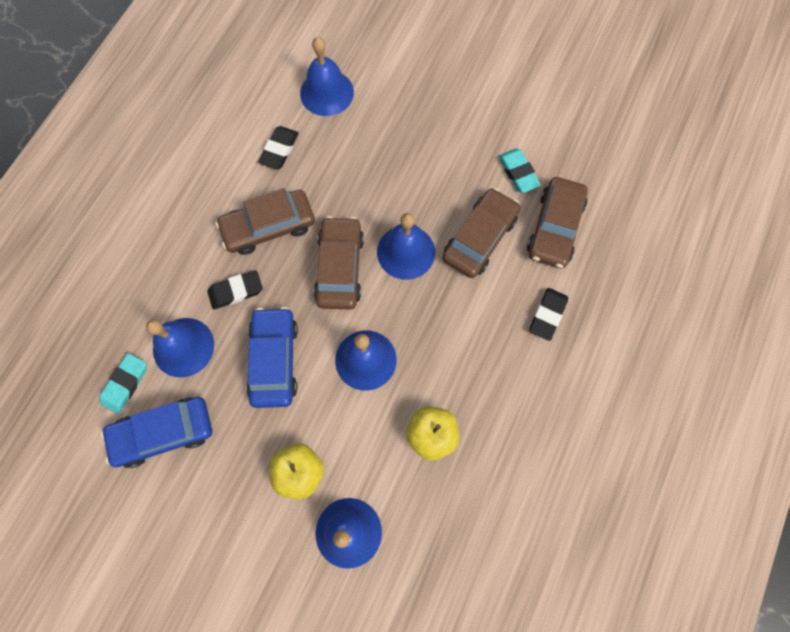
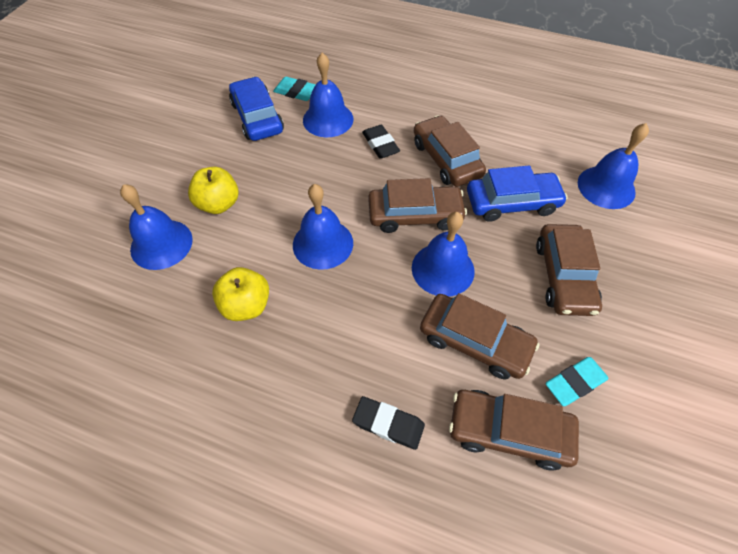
camera: 85 degrees right, 15 degrees down
(274, 360) = (319, 176): blue car -> blue car (512, 203)
(279, 150) = (528, 158): black eraser -> none
(422, 154) = (564, 276): none -> brown car

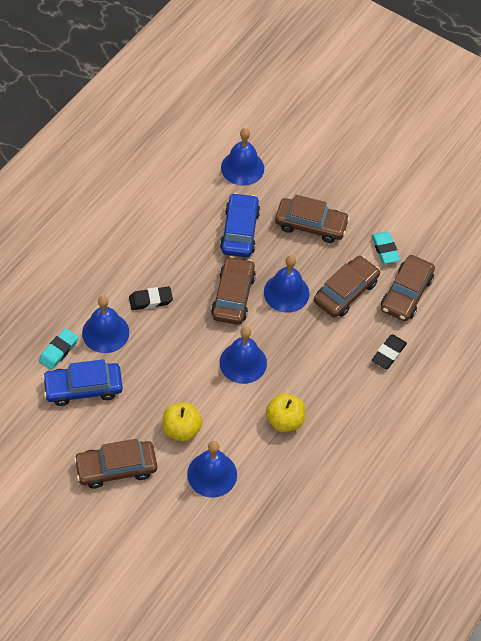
camera: 80 degrees left, 0 degrees up
(446, 159) = (182, 259): brown car -> brown car (116, 468)

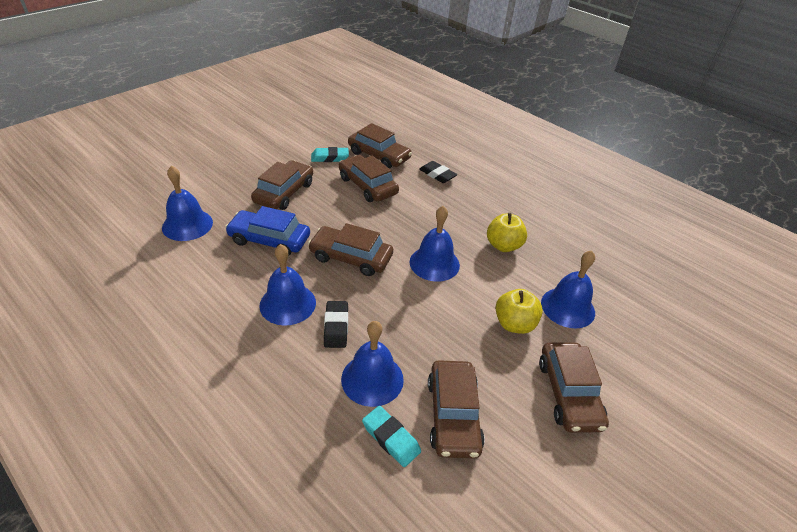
camera: 80 degrees left, 15 degrees down
(83, 388) = (453, 415): blue car -> brown car
(286, 293) = (358, 221): blue bell -> blue bell (287, 304)

